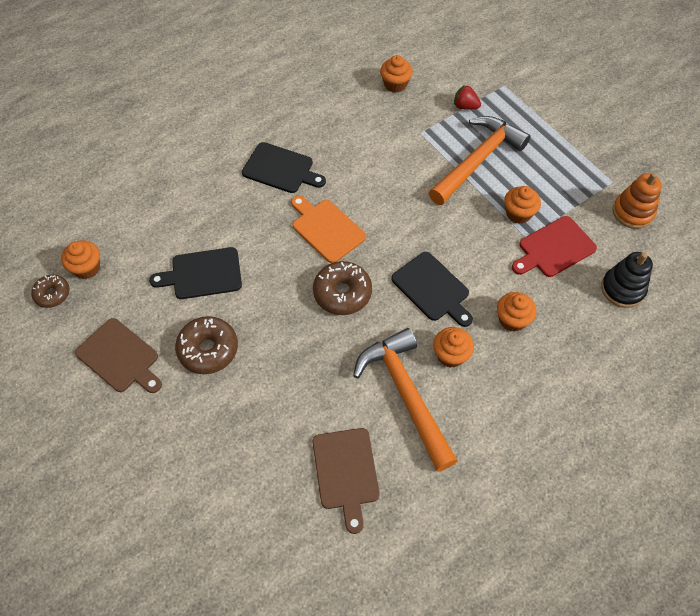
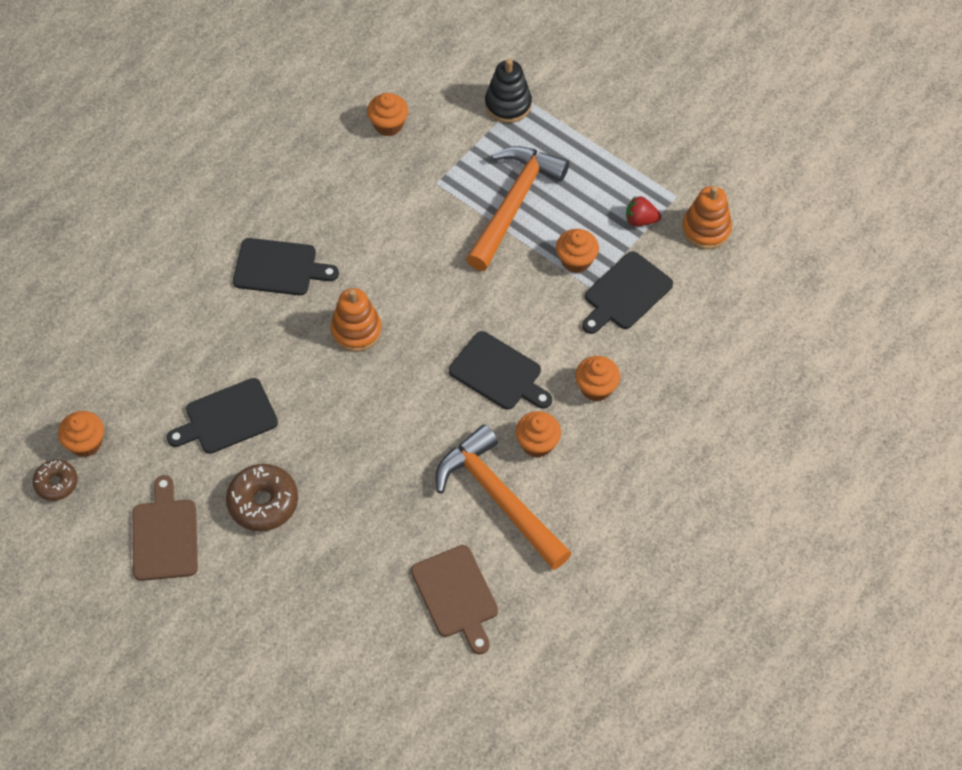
camera: 15 degrees left, 0 degrees up
(120, 357) = (164, 535): brown cutting board -> brown cutting board turned 120 degrees counterclockwise
(326, 229) = (356, 330): orange cutting board -> orange stacking toy
(342, 293) = (397, 402): brown donut -> none
(465, 106) = (482, 136): red strawberry -> red strawberry (640, 220)
(554, 248) = (625, 293): red cutting board -> black cutting board
(622, 289) = (710, 324): black stacking toy -> black stacking toy (508, 104)

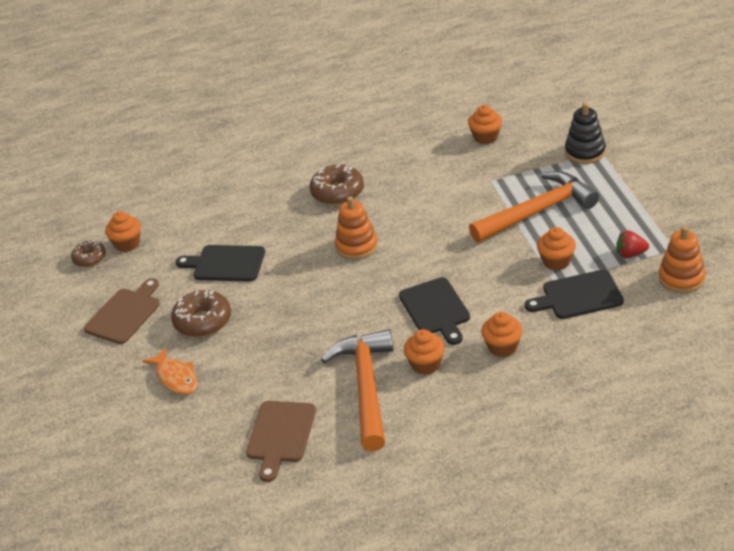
camera: 40 degrees right, 20 degrees down
(279, 267) = (337, 192): black cutting board -> brown donut
(291, 584) = (176, 377): none -> orange fish
(640, 220) = (630, 254): red strawberry -> red strawberry turned 45 degrees counterclockwise

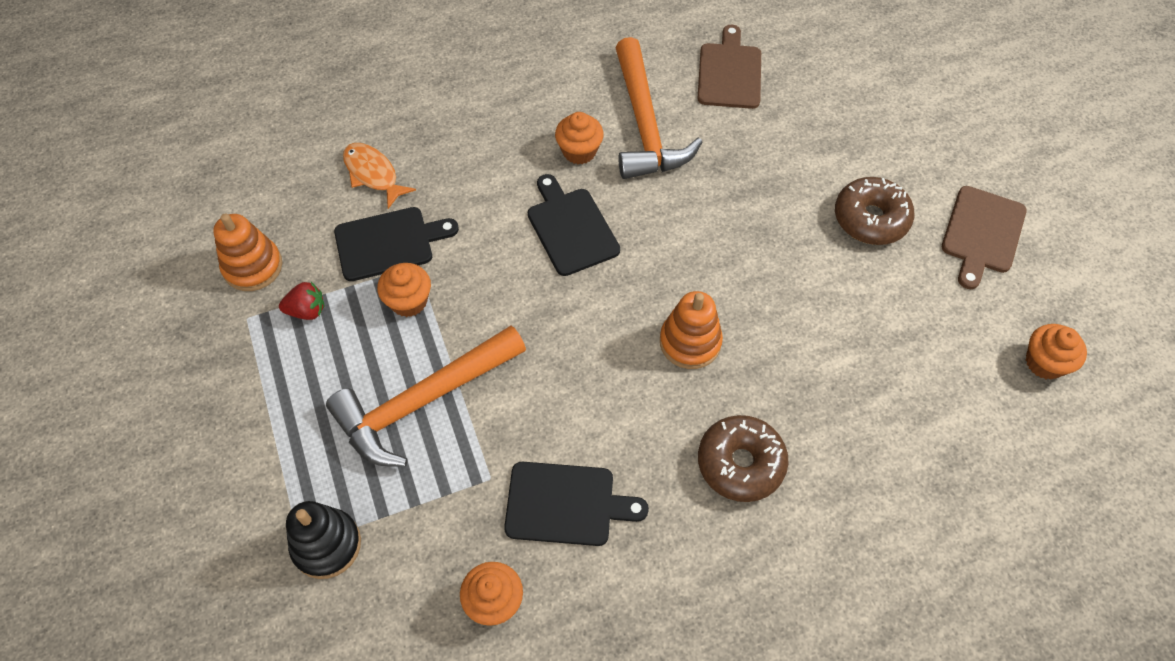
camera: 170 degrees right, 20 degrees up
(90, 258) = (1088, 335): brown donut -> none
(176, 377) = (872, 141): orange fish -> orange fish (373, 174)
(225, 264) = (875, 316): black cutting board -> black cutting board (566, 504)
(502, 347) = (489, 172): orange cupcake -> none

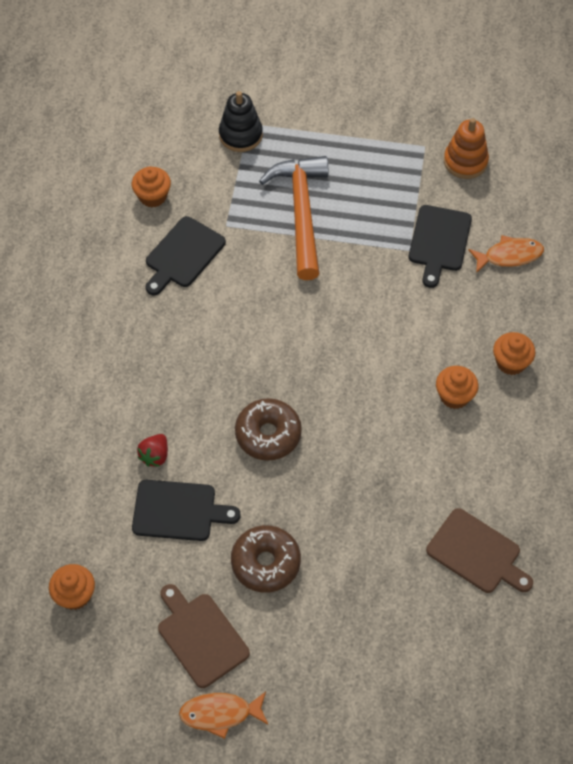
camera: 120 degrees right, 0 degrees up
(307, 311) = (410, 178): red strawberry -> red strawberry (155, 456)
(409, 301) = (382, 234): orange cupcake -> orange cupcake (511, 362)
(570, 228) = (384, 355): black cutting board -> black cutting board (178, 511)
(645, 125) = (455, 456): orange hammer -> none
(690, 342) = (244, 379): orange stacking toy -> none
(740, 463) = (142, 359): brown donut -> brown donut (268, 434)
(1029, 184) = (220, 713): none -> orange fish

